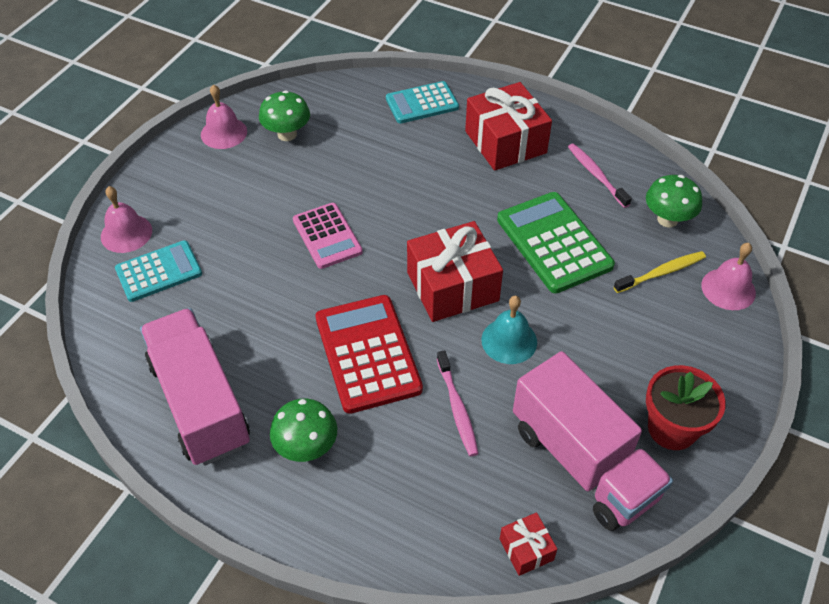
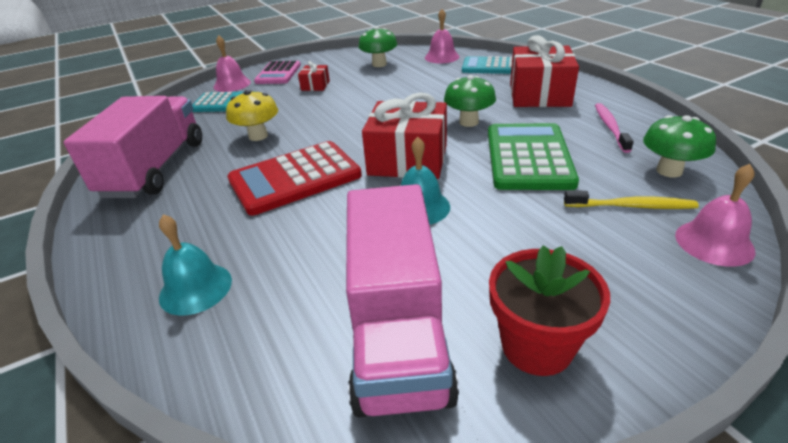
camera: 35 degrees right, 15 degrees down
(224, 133) = (342, 57): pink bell -> pink bell (442, 57)
(264, 311) = (258, 136): none -> yellow mushroom
(306, 447) = (181, 217): green mushroom -> green mushroom (468, 122)
(327, 236) = (346, 111): pink calculator -> pink calculator (278, 73)
(367, 354) = (295, 178): red calculator -> red calculator turned 135 degrees counterclockwise
(405, 504) = (195, 288): none -> turquoise bell
(457, 408) = (322, 237): pink toothbrush -> none
(526, 549) = (251, 386): red gift -> red gift (315, 85)

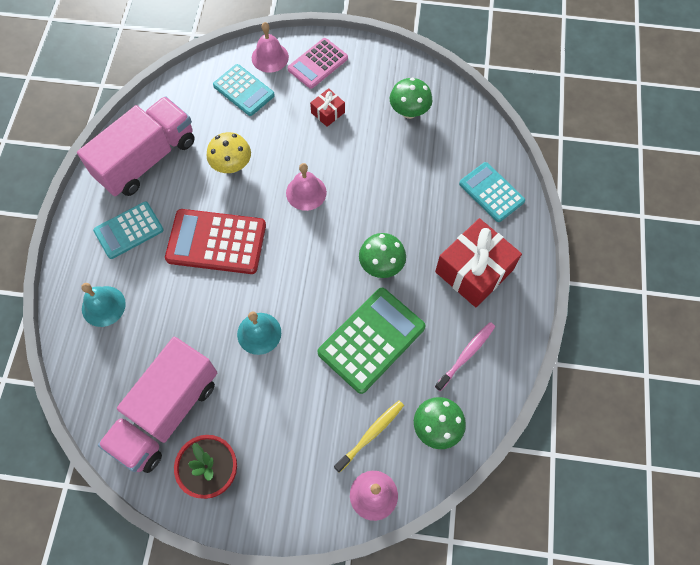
camera: 35 degrees right, 30 degrees up
(177, 217) = (129, 230): none -> turquoise calculator
(408, 160) = (297, 278): red gift -> none
(442, 57) = (473, 140): pink bell -> pink bell (306, 192)
(631, 206) = (371, 434): yellow toothbrush -> yellow toothbrush turned 90 degrees counterclockwise

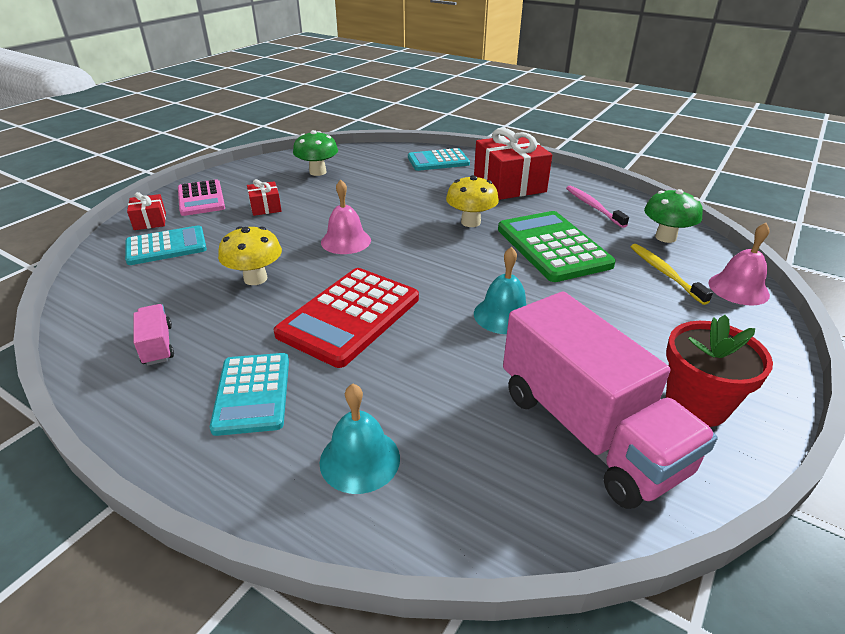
camera: 65 degrees left, 30 degrees down
(147, 159) = (157, 345): pink truck -> pink truck, size x0.41
(270, 57) = (150, 221): pink bell -> red gift
(381, 265) = (470, 222): green mushroom -> yellow mushroom

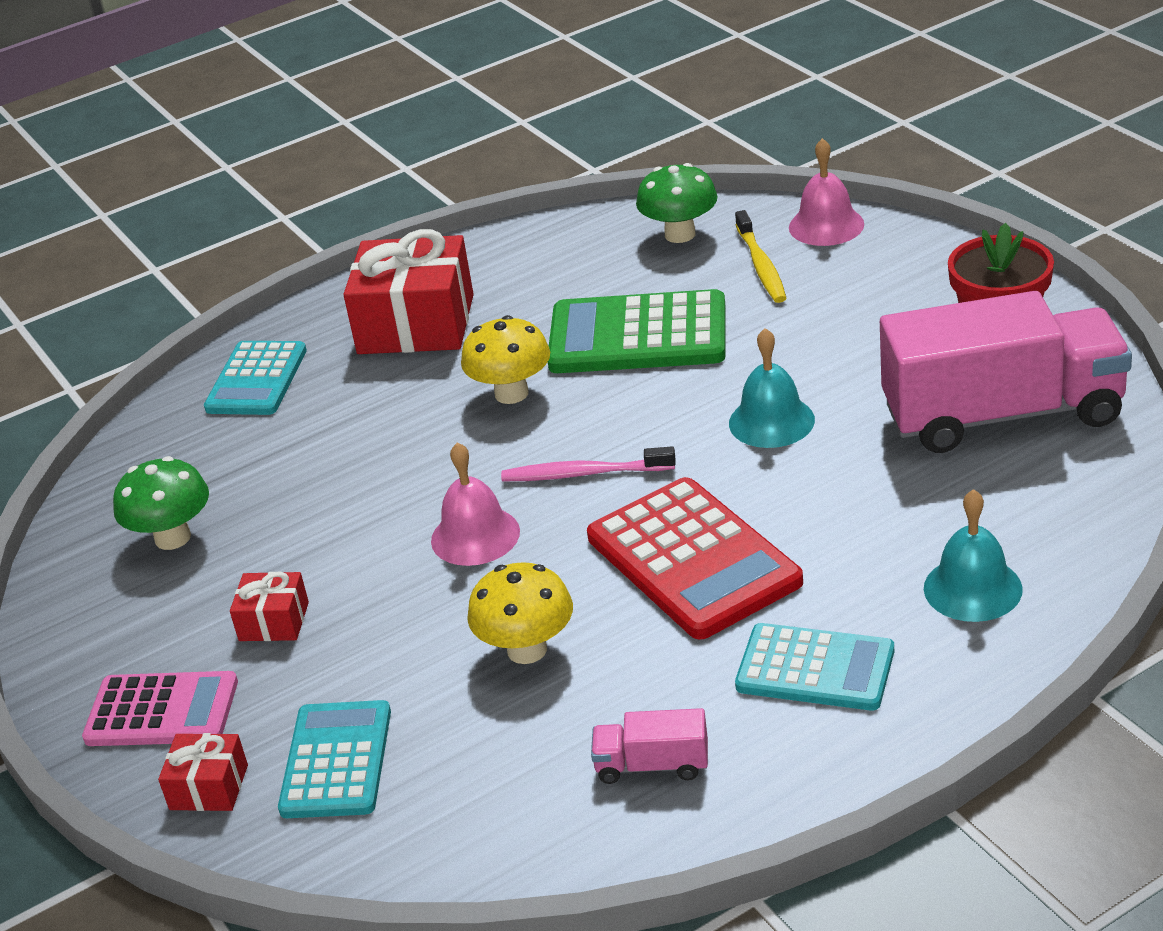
camera: 60 degrees left, 0 degrees up
(593, 207) = (553, 266): pink toothbrush -> pink toothbrush (584, 473)
(665, 273) = (761, 266): yellow toothbrush -> yellow toothbrush turned 105 degrees counterclockwise

